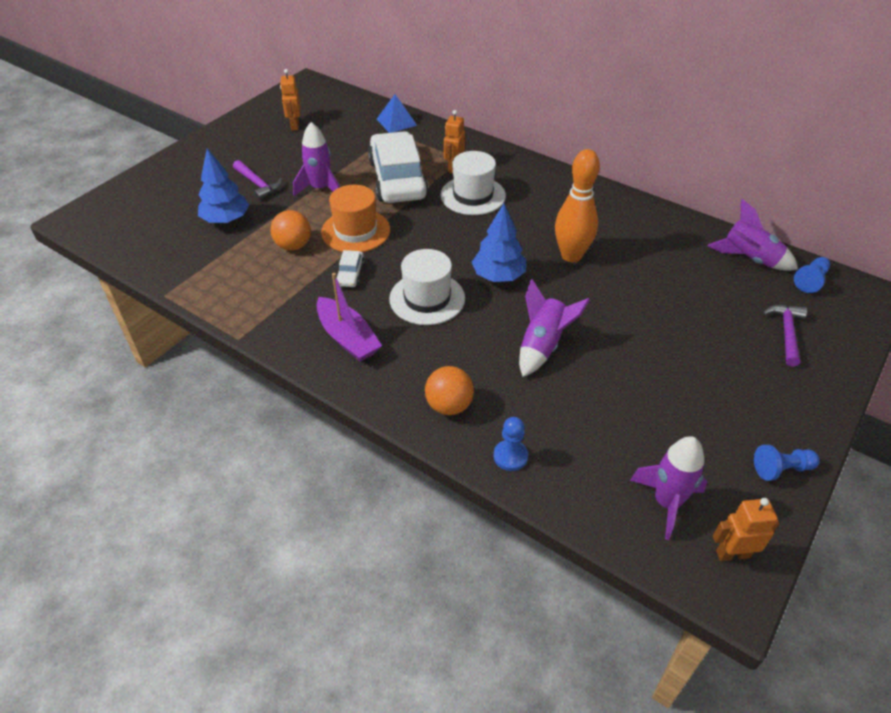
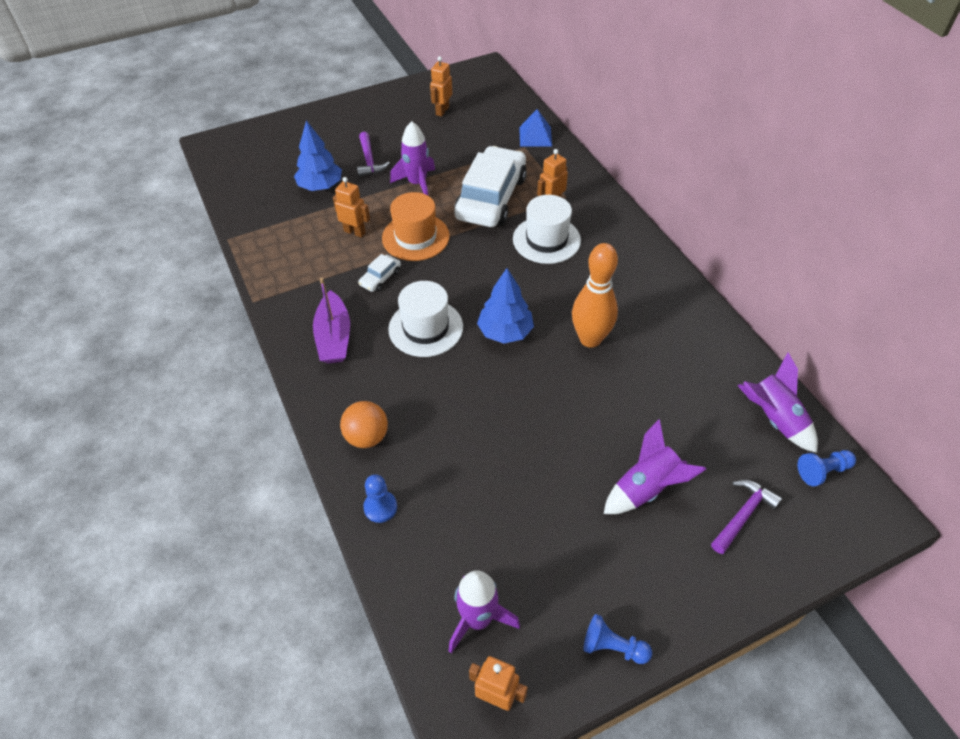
camera: 30 degrees right, 5 degrees up
(293, 246) = (355, 232): orange ball -> orange robot
(543, 345) = (490, 418): purple rocket -> purple rocket (646, 488)

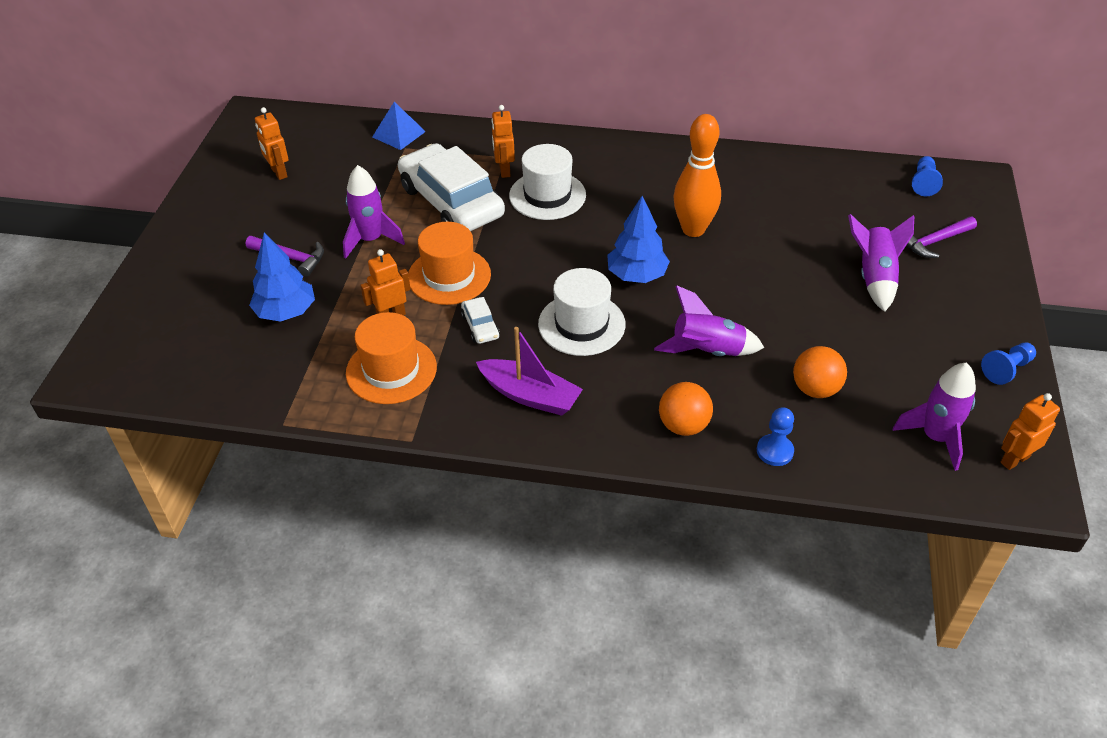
camera: 55 degrees left, 5 degrees down
(306, 259) = (391, 370): none -> orange hat
(470, 504) = (815, 389): none -> orange ball
(743, 515) = (934, 241): purple hammer -> purple hammer turned 105 degrees counterclockwise
(774, 419) = (858, 179): purple rocket -> purple rocket (707, 351)

